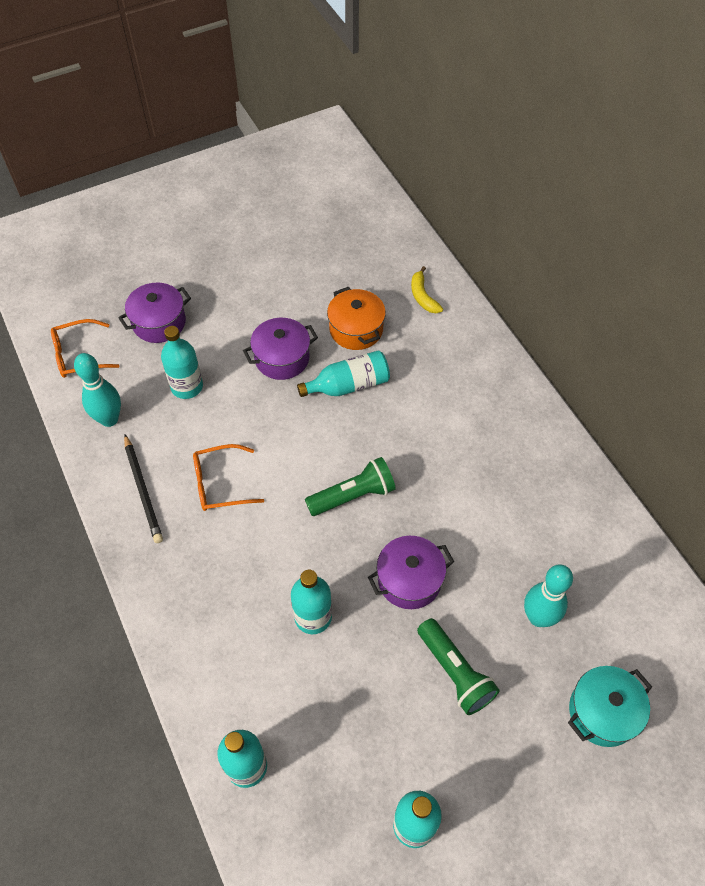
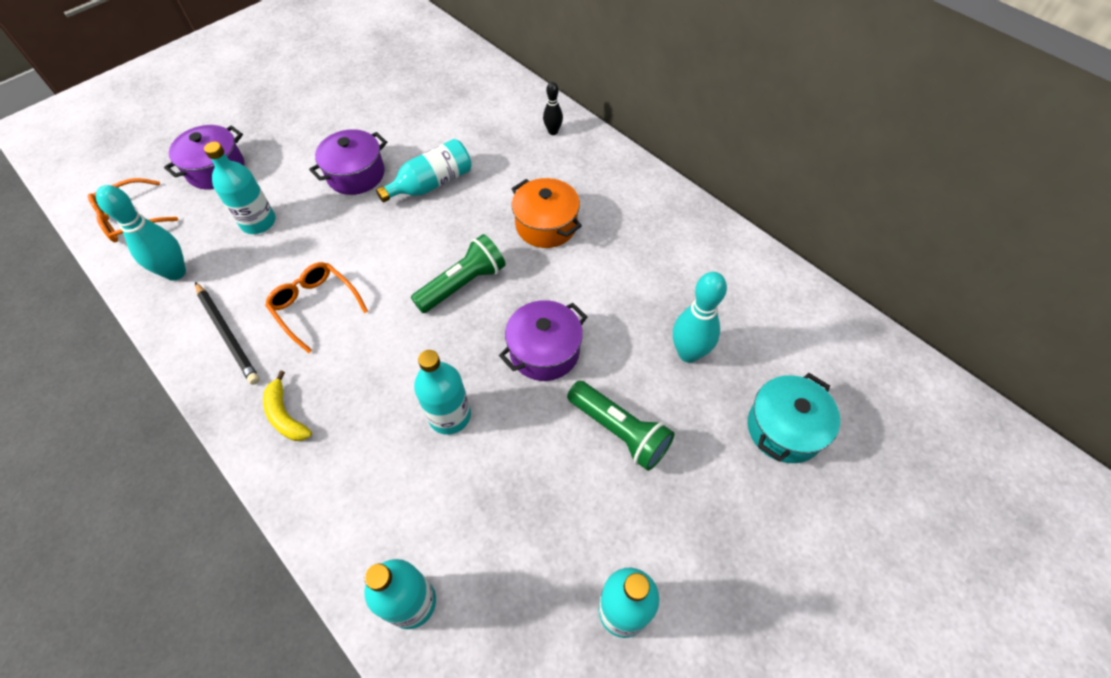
camera: 15 degrees left, 0 degrees up
(220, 483) = (315, 307): orange glasses -> orange glasses turned 75 degrees clockwise
(356, 329) = (426, 133): orange pot -> orange pot (546, 225)
(423, 296) = (486, 92): yellow banana -> yellow banana (285, 415)
(476, 356) = (553, 132): none -> black bowling pin

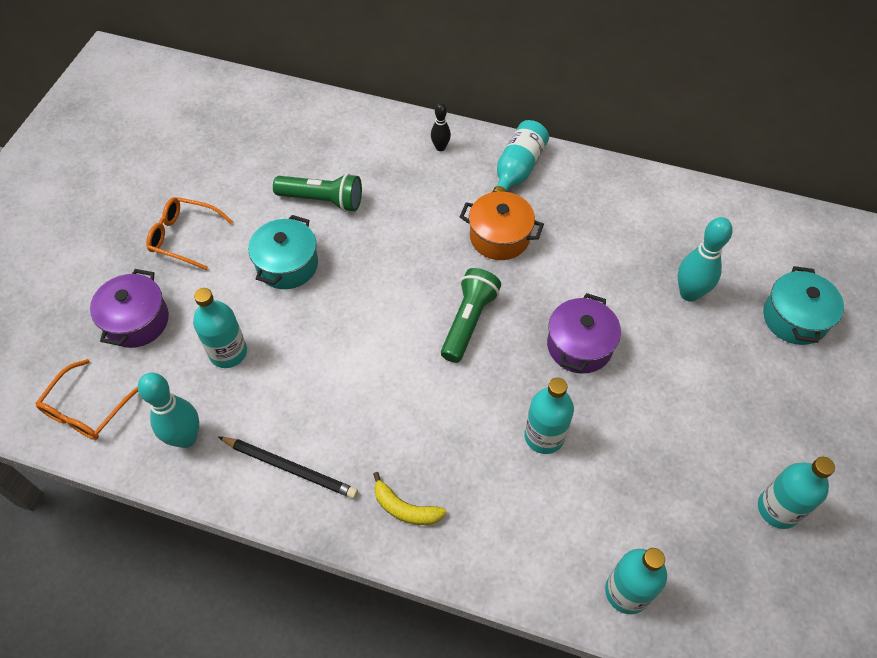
camera: 30 degrees left, 0 degrees up
(315, 307) = (352, 403): orange glasses -> orange glasses (184, 237)
(356, 174) = (287, 265): purple pot -> turquoise pot
(432, 184) = (368, 243): turquoise bottle -> turquoise bottle (517, 169)
(619, 431) = (682, 380): green flashlight -> green flashlight (322, 200)

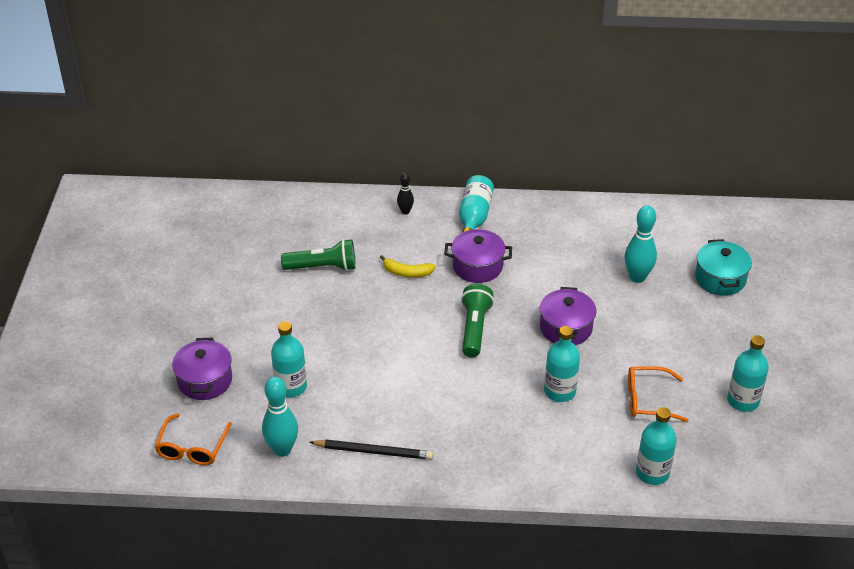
camera: 15 degrees left, 15 degrees down
(184, 237) = (218, 314): orange glasses -> orange glasses (648, 400)
(287, 265) = (313, 318): turquoise pot -> none
(405, 508) = (472, 458): yellow banana -> yellow banana (407, 272)
(499, 237) = (477, 266): orange pot -> purple pot

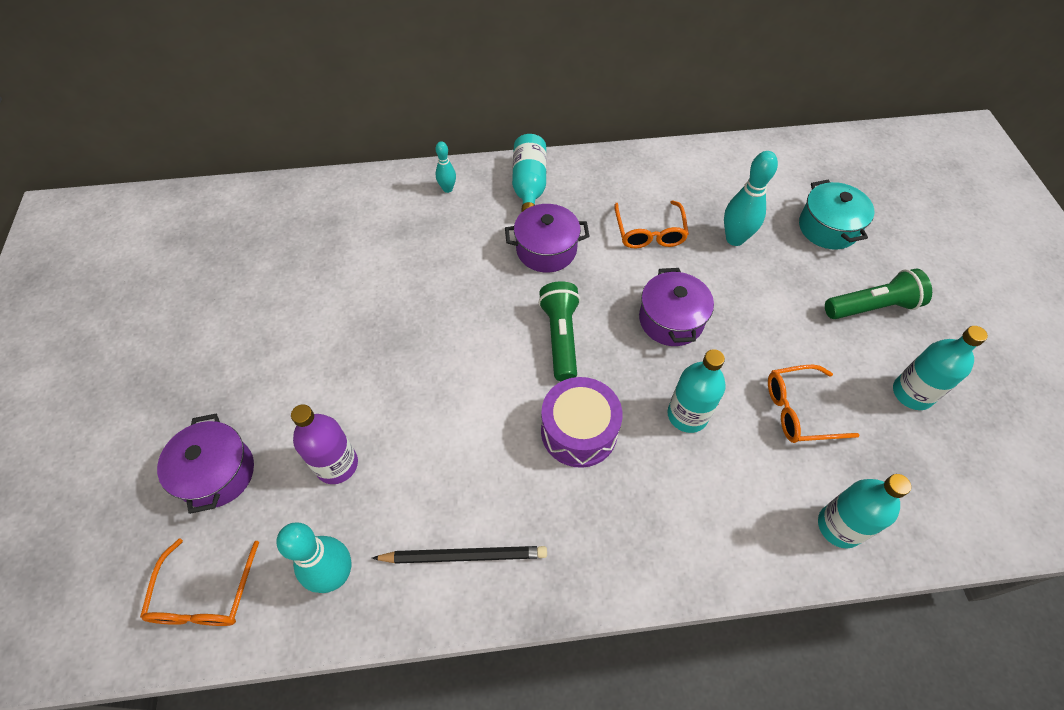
camera: 10 degrees left, 15 degrees up
(291, 387) = (337, 464): turquoise bottle -> purple bottle
(323, 267) = (358, 276): green flashlight -> green flashlight (872, 307)
(405, 211) = (447, 189): black bowling pin -> turquoise bowling pin
(407, 272) = (463, 270): yellow banana -> none
(474, 390) = (579, 431): none -> purple drum
(566, 264) = (649, 232): none -> orange glasses

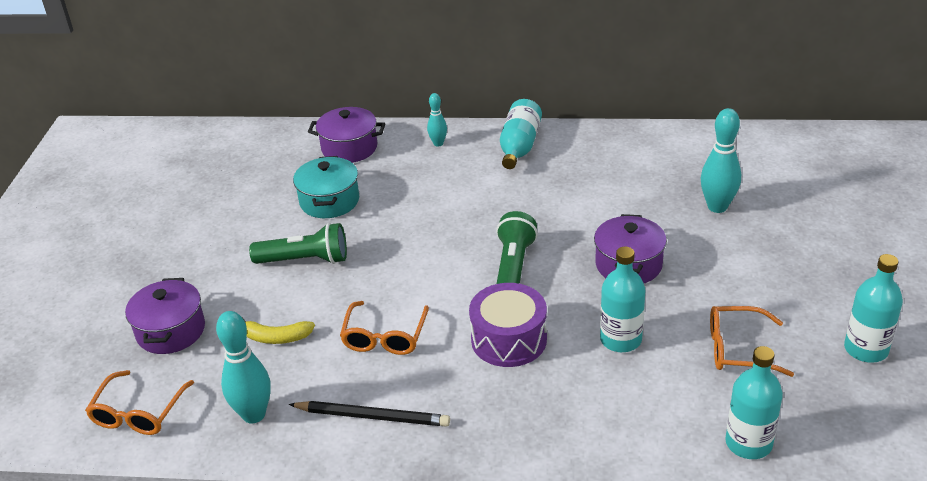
camera: 15 degrees right, 20 degrees down
(337, 464) = (276, 337): purple bottle -> yellow banana
(546, 250) = (520, 198): purple pot -> purple pot (349, 148)
(649, 232) = (629, 194): orange glasses -> orange glasses (385, 336)
(828, 228) = (822, 207): turquoise pot -> turquoise pot (329, 201)
(872, 307) = (847, 275): green flashlight -> green flashlight (305, 260)

